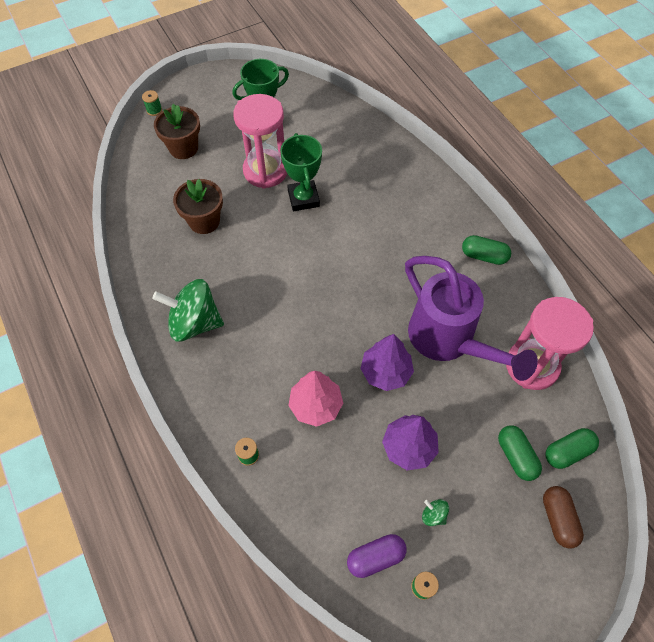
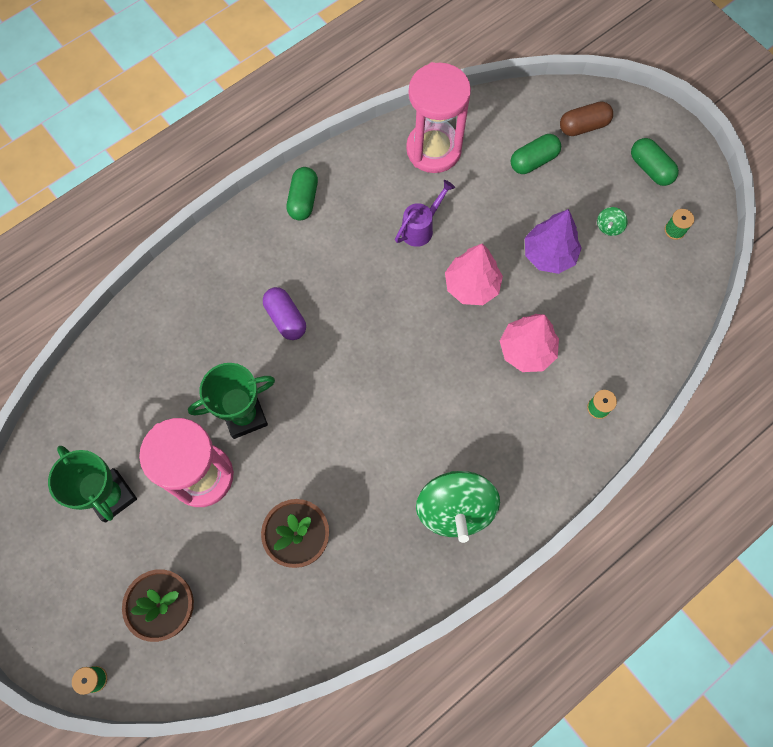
camera: 100 degrees left, 10 degrees up
(375, 557) = (662, 272): purple capsule -> purple capsule (286, 318)
(386, 372) = (471, 286): purple tree -> pink tree
(448, 341) = (421, 228): purple watering can -> purple watering can, size x0.44
(567, 452) = (518, 119): green capsule -> green capsule (650, 168)

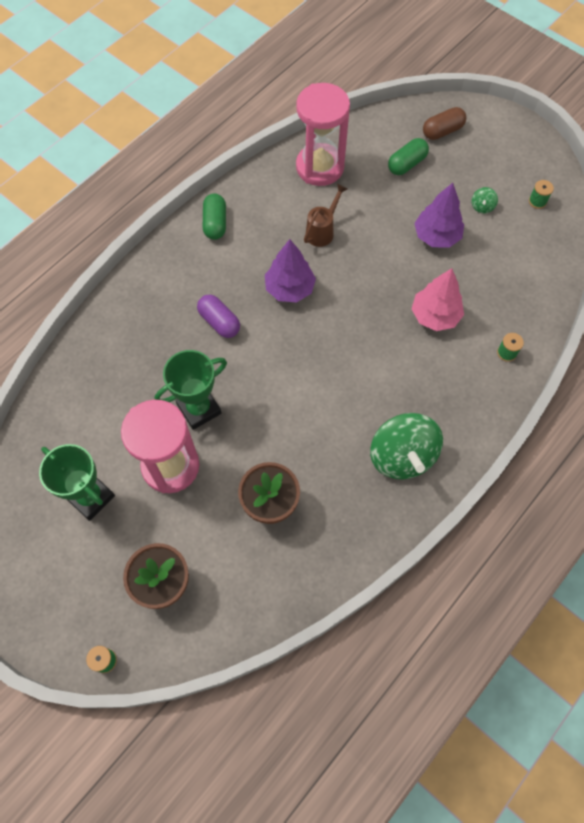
camera: 10 degrees left, 5 degrees down
(371, 291) = (290, 288): none -> purple tree
(421, 228) = (322, 231): purple watering can -> brown watering can
(471, 286) = (376, 271): pink tree -> none
(650, 168) = (505, 156): green capsule -> none

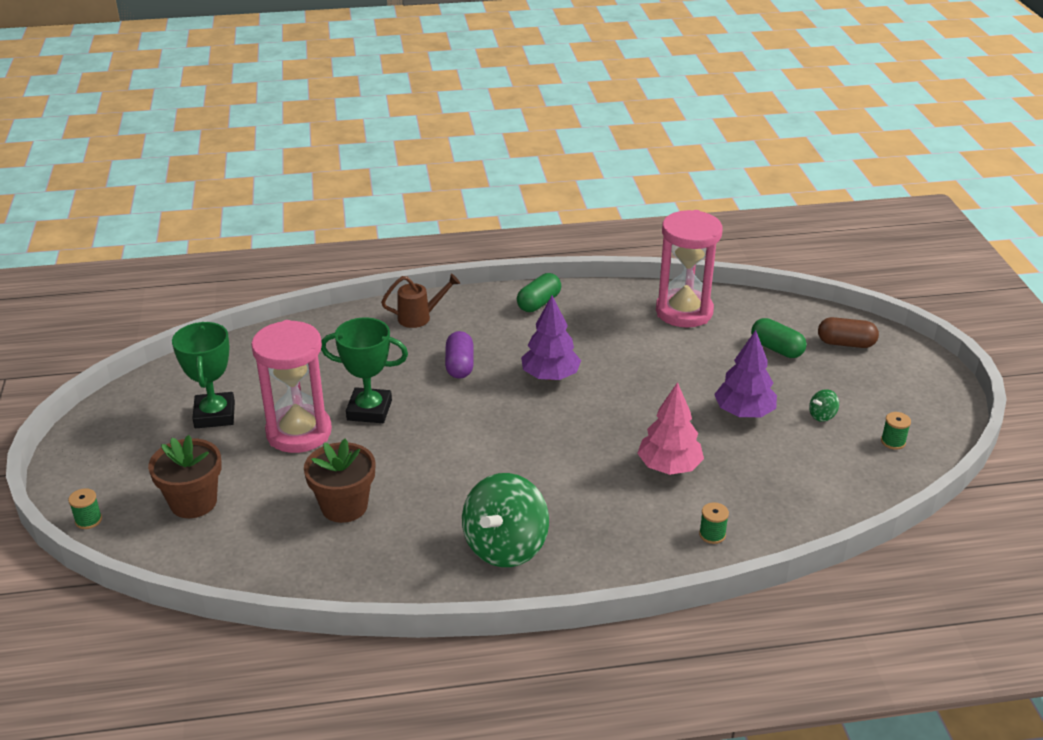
camera: 40 degrees right, 30 degrees down
(322, 231) = (631, 354): brown watering can -> brown watering can (420, 317)
(406, 164) = (776, 349): green capsule -> green capsule turned 45 degrees clockwise

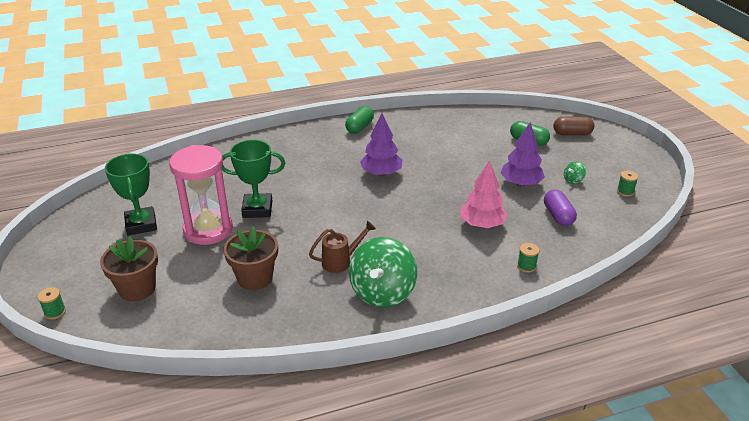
camera: 10 degrees left, 0 degrees up
(420, 317) = (278, 144): brown watering can -> brown watering can (341, 261)
(459, 365) = (315, 173): purple capsule -> purple capsule (558, 216)
(684, 312) = (459, 124): pink hourglass -> none

